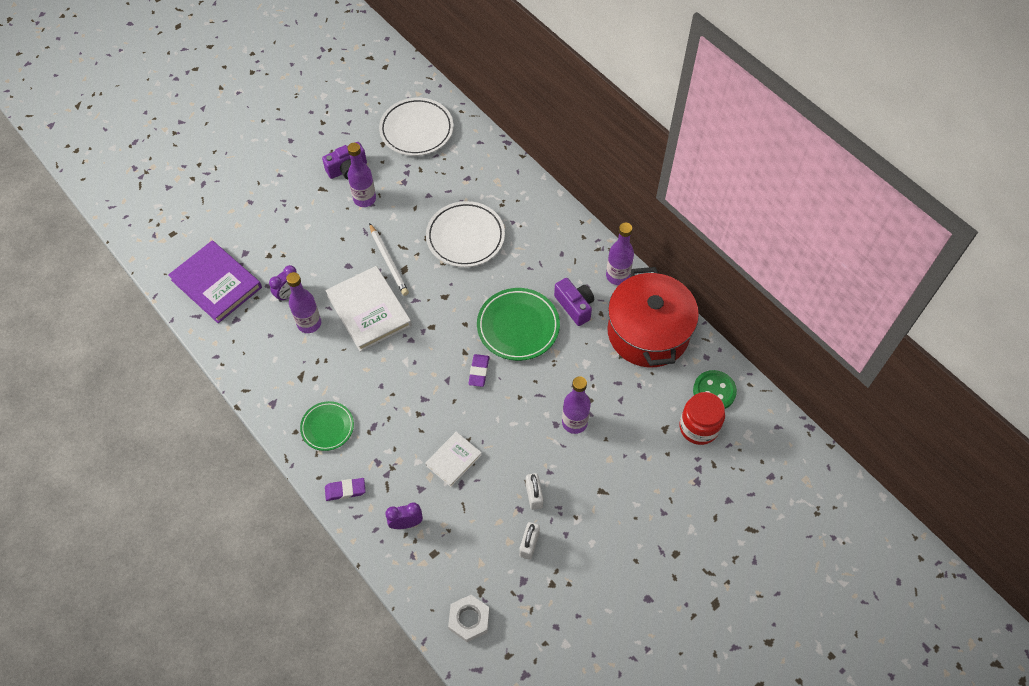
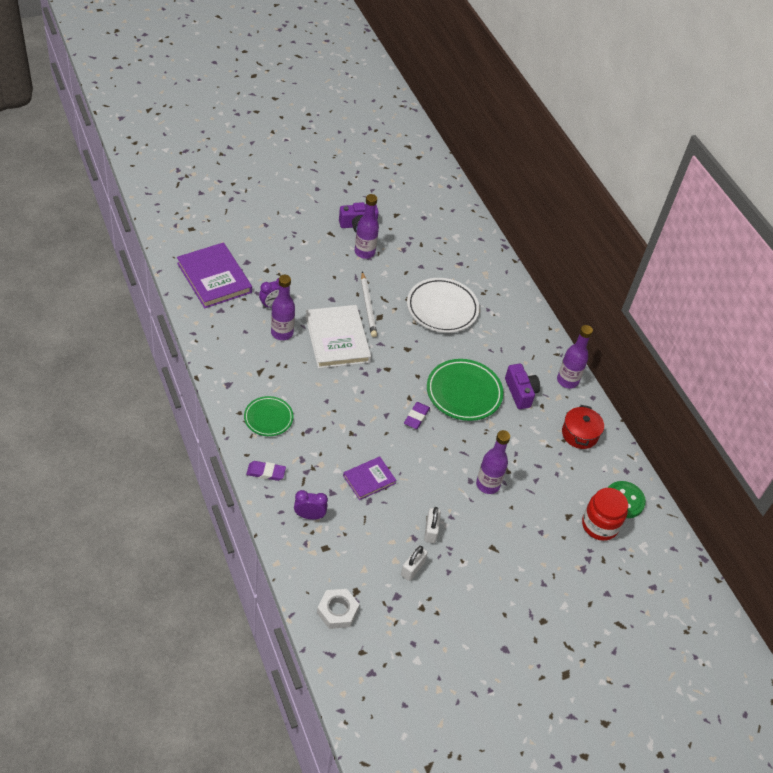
camera: 10 degrees right, 10 degrees down
(416, 130) = (429, 213): white plate -> none
(453, 460) = (369, 479): white book -> purple book
(648, 332) = (579, 434): red pot -> red pot, size x0.48

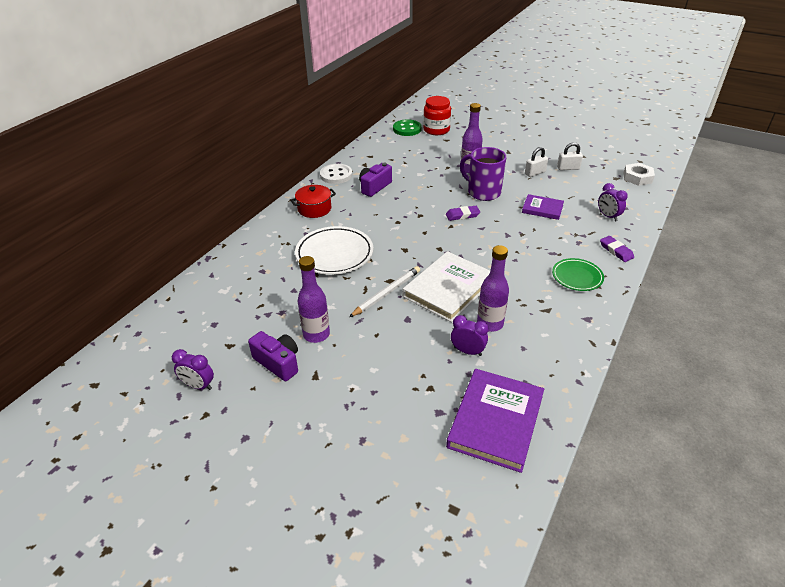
camera: 120 degrees left, 10 degrees down
(374, 189) = (198, 386): none -> purple clock
(437, 460) = (483, 192): none -> purple mug
(464, 393) = (409, 207): green plate -> none
(567, 381) = (336, 175): purple bottle -> white button
(579, 434) = (378, 156): red pot -> red pot (314, 209)

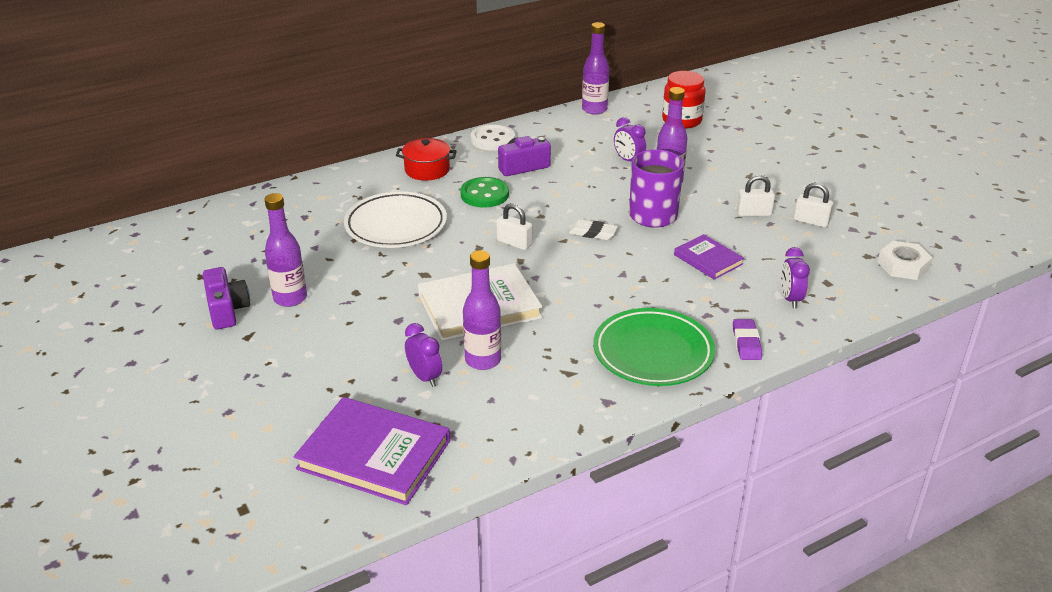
camera: 30 degrees right, 5 degrees down
(198, 386) = (138, 301): purple clock -> purple clock (628, 160)
(378, 137) = (594, 109): none -> purple bottle
(386, 293) = (406, 285): white pencil -> none
(407, 129) = (643, 109): green button -> green button (484, 194)
(423, 238) = (514, 243): none -> white padlock
(462, 215) = (593, 233): purple eraser -> white eraser
(495, 421) = (374, 454): purple book -> purple book turned 60 degrees clockwise
(577, 277) = (653, 352): green plate -> green plate, size x1.63

